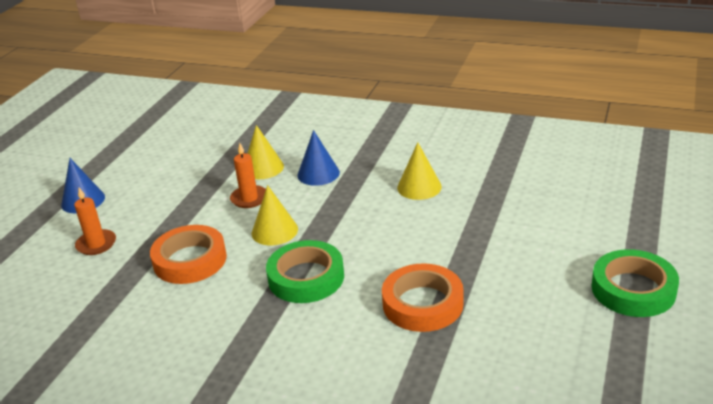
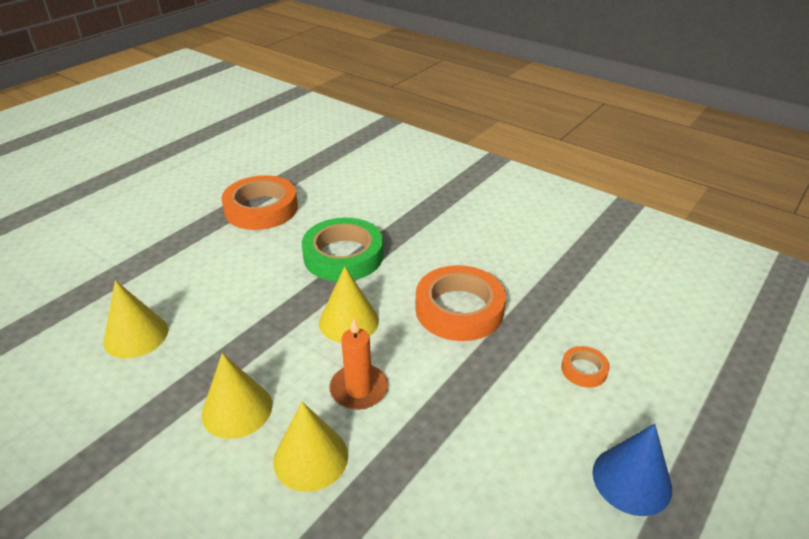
camera: 165 degrees left, 5 degrees up
(96, 244) = (584, 370): orange candle -> orange tape
(318, 173) = (237, 409): blue cone -> yellow cone
(633, 289) = (102, 181): green tape -> none

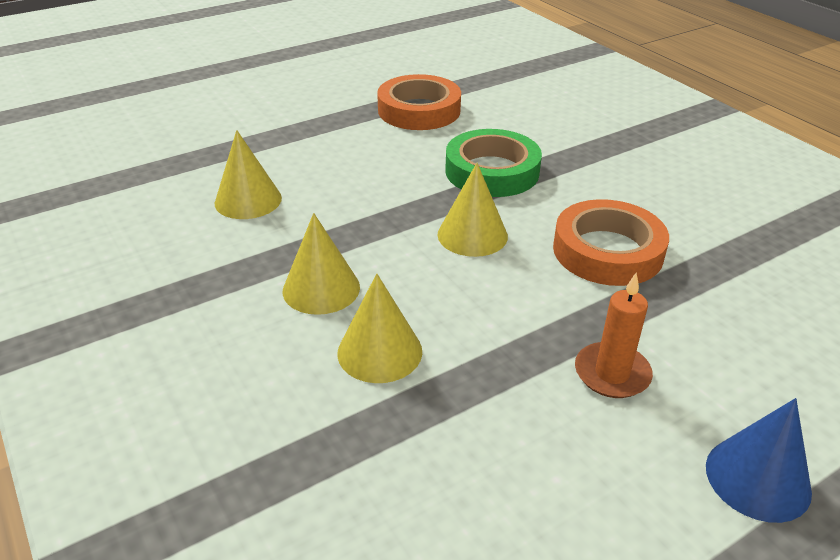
camera: 20 degrees right, 0 degrees up
(359, 389) = (457, 302): orange candle -> orange candle (612, 373)
(584, 370) = (743, 348): orange tape -> none

